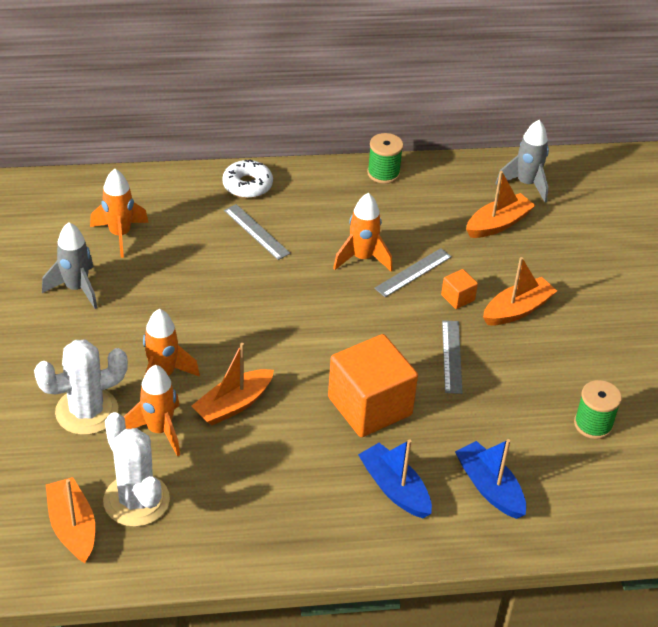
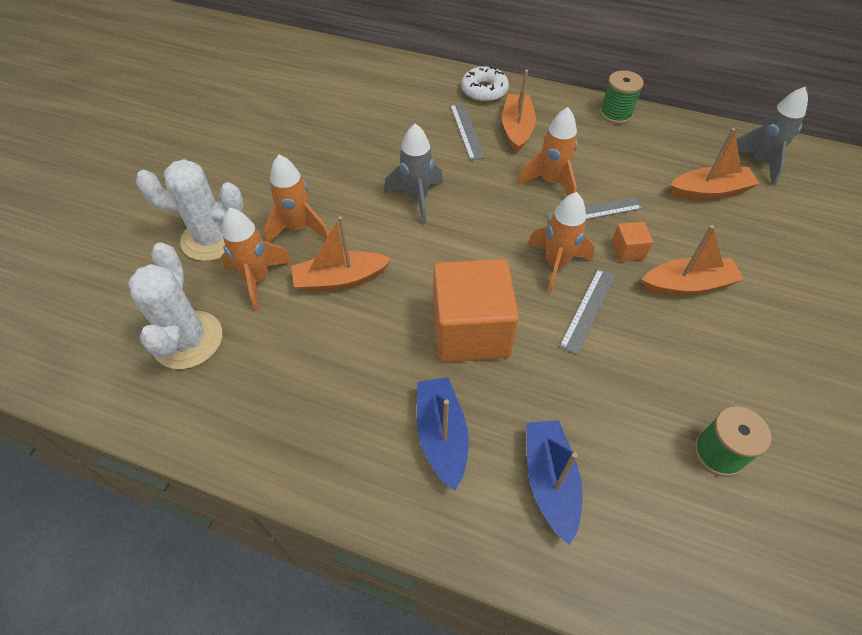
camera: 30 degrees right, 10 degrees up
(72, 527) = (115, 343): orange boat -> orange boat (517, 129)
(76, 289) = (284, 132): grey rocket -> grey rocket (417, 198)
(120, 235) = (350, 100): orange rocket -> orange rocket (556, 264)

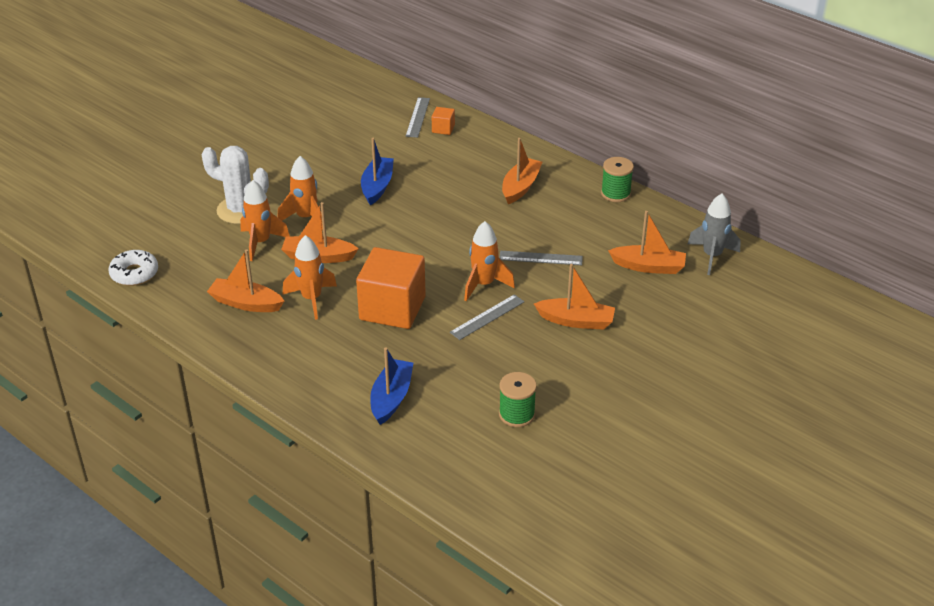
camera: 20 degrees right, 15 degrees down
(188, 340) = (197, 266): white cactus -> none
(278, 381) = (246, 303): none -> orange boat
(417, 198) = (406, 218): grey rocket -> none
(441, 435) = (336, 358): blue boat -> blue boat (377, 186)
(466, 131) = (477, 179): grey ruler -> grey ruler (417, 117)
(484, 91) = (513, 152): white donut -> white donut (134, 273)
(550, 182) = (520, 231): orange rocket -> orange rocket (311, 299)
(627, 251) = (547, 289): orange cube -> orange cube (443, 129)

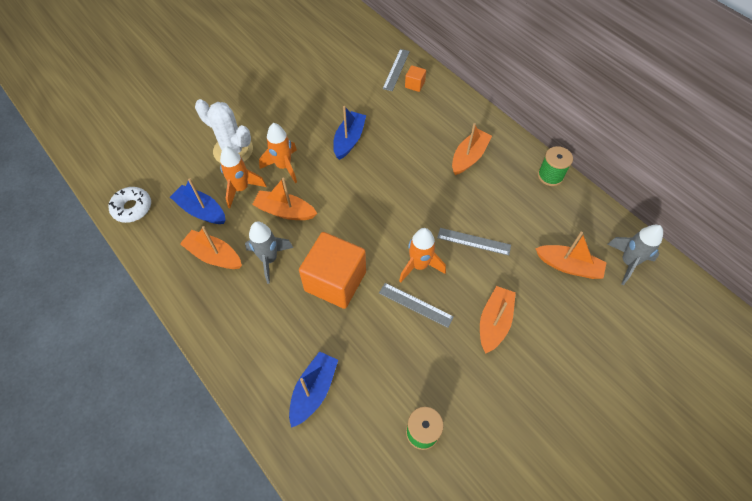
camera: 10 degrees right, 20 degrees up
(218, 267) = (201, 210): none -> blue boat
(311, 299) = (269, 259): orange rocket -> grey rocket
(487, 317) = (415, 304): grey ruler -> grey ruler turned 60 degrees clockwise
(576, 321) = (494, 322): orange boat -> orange boat turned 90 degrees counterclockwise

